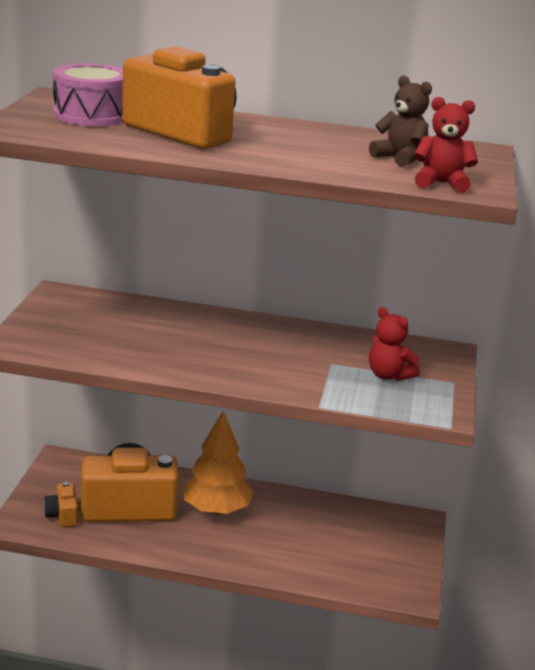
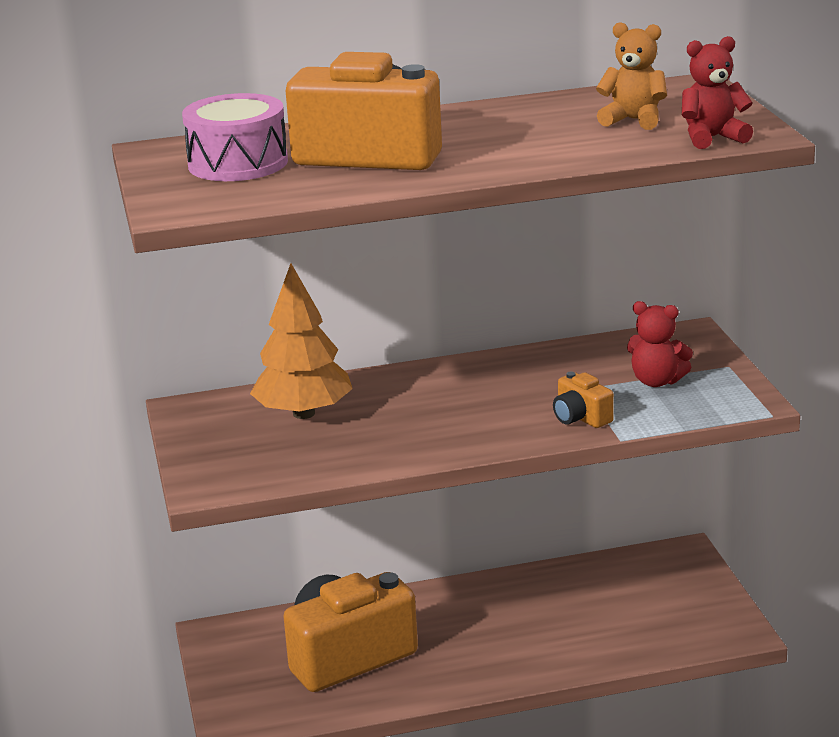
camera: 20 degrees left, 0 degrees up
(62, 515) = (278, 696): orange camera -> orange camera (581, 418)
(216, 509) = (452, 622): orange tree -> orange tree (303, 413)
(400, 158) = (633, 120): brown teddy bear -> orange teddy bear

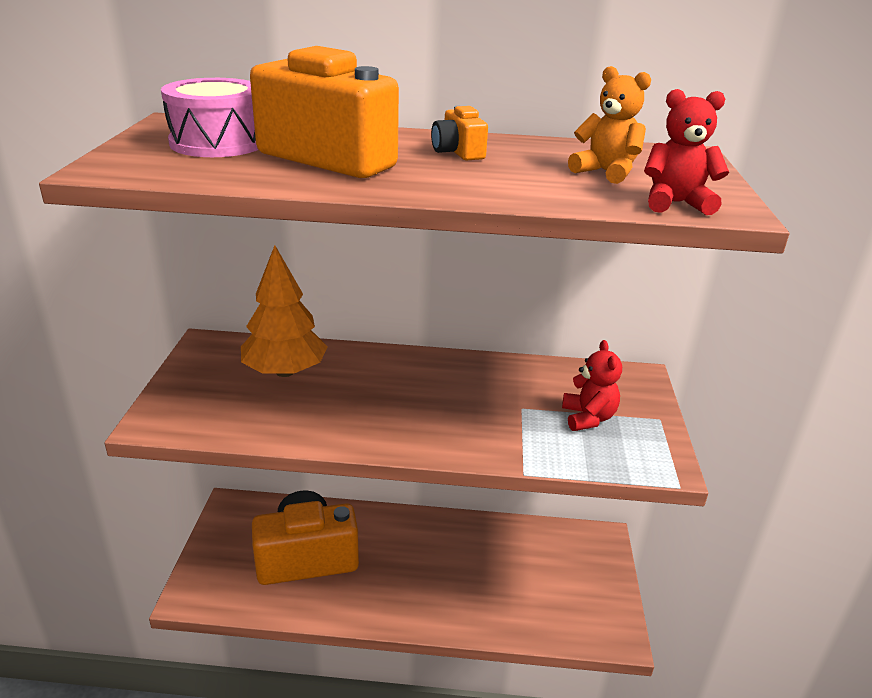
camera: 15 degrees right, 5 degrees up
(581, 418) = (501, 439): orange camera -> orange camera (458, 152)
(656, 381) = (588, 418): red teddy bear -> red teddy bear turned 135 degrees counterclockwise

